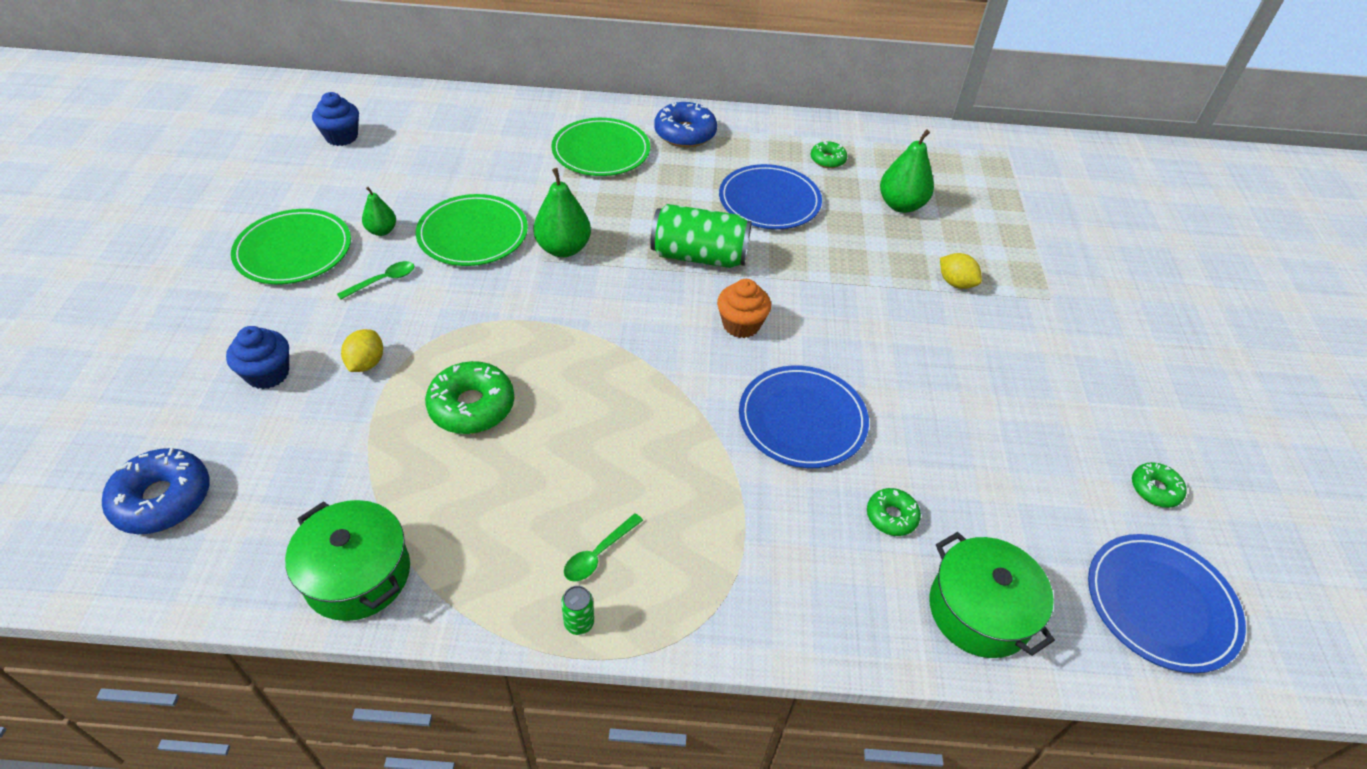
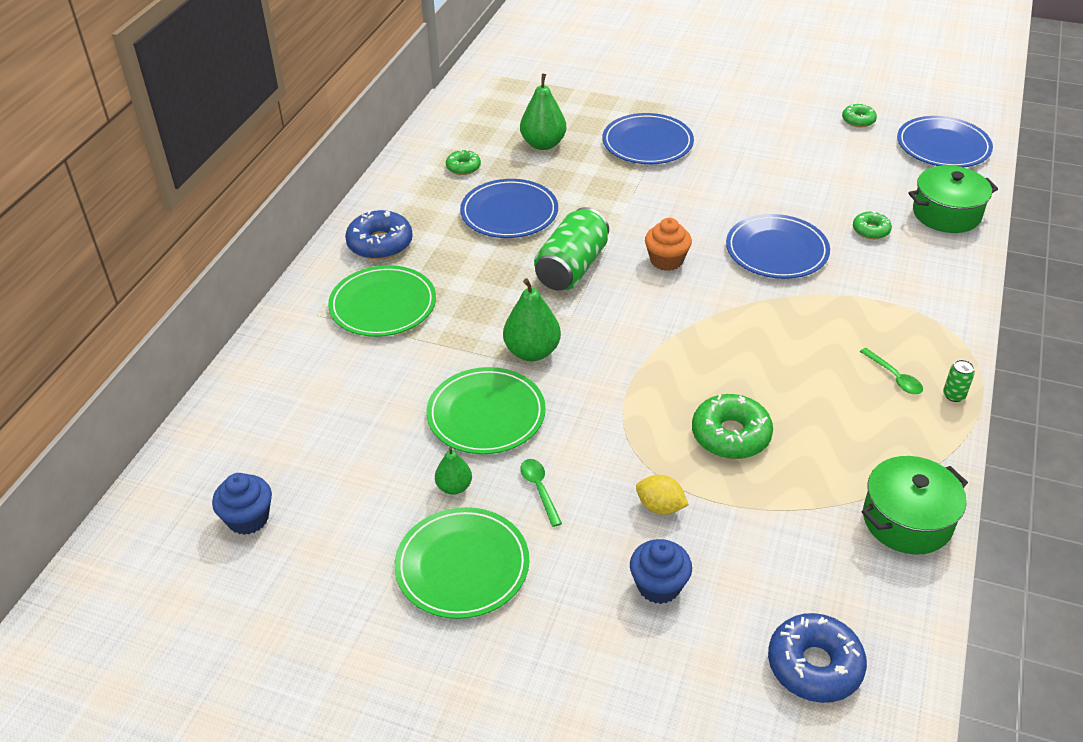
camera: 70 degrees left, 5 degrees down
(955, 283) = (647, 143): yellow lemon -> blue plate

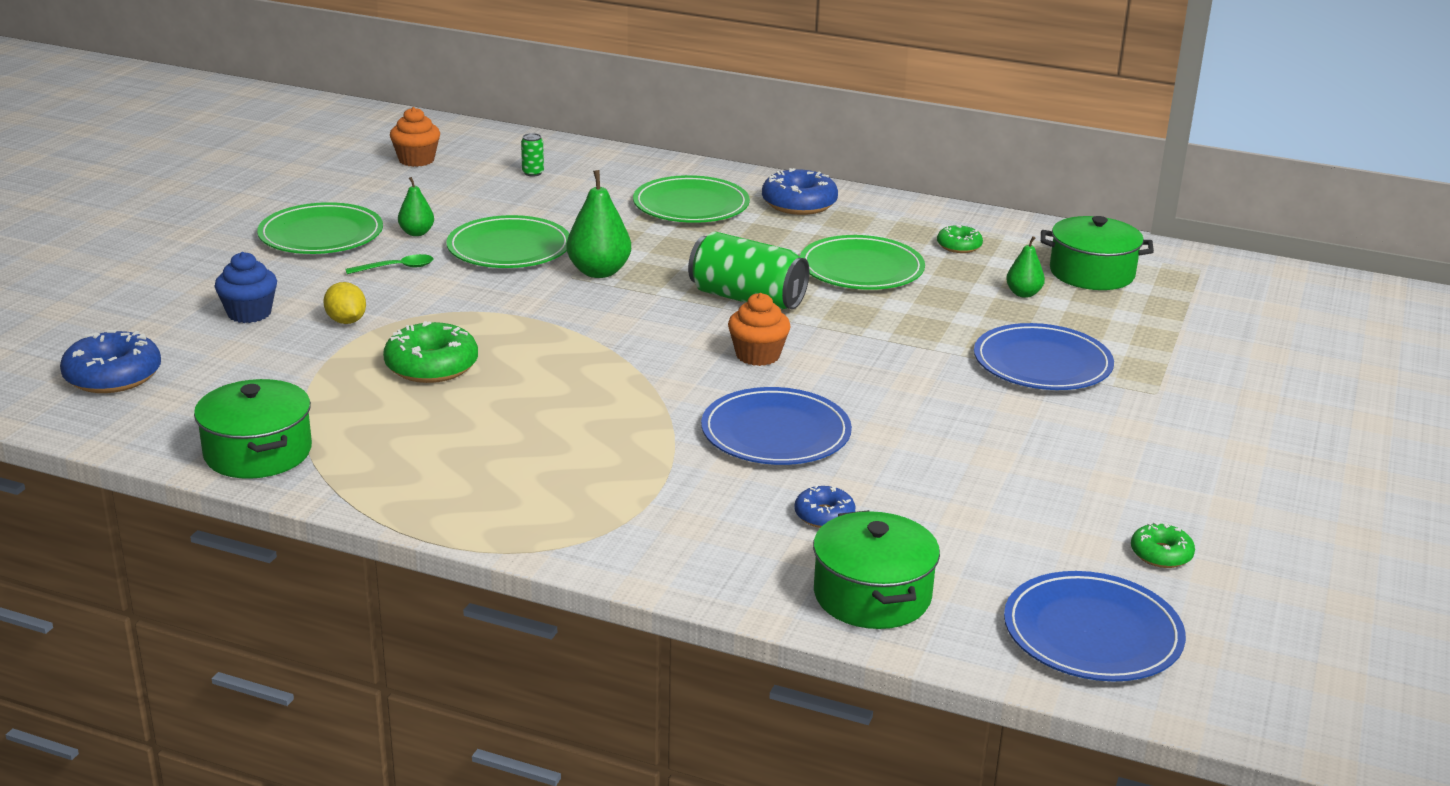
camera: 90 degrees right, 15 degrees down
(248, 518) = (416, 160): blue cupcake -> orange cupcake
(505, 115) = (1092, 273): none -> green pot
(509, 212) = (861, 269): blue plate -> green plate
(543, 144) = (1023, 294): green pear -> green pear, size x0.58
(660, 507) = (346, 321): yellow lemon -> yellow lemon turned 60 degrees counterclockwise
(871, 230) = (824, 515): green donut -> blue donut
(894, 377) = (493, 483): green spoon -> none
(954, 395) = (445, 521): green can -> green can (533, 173)

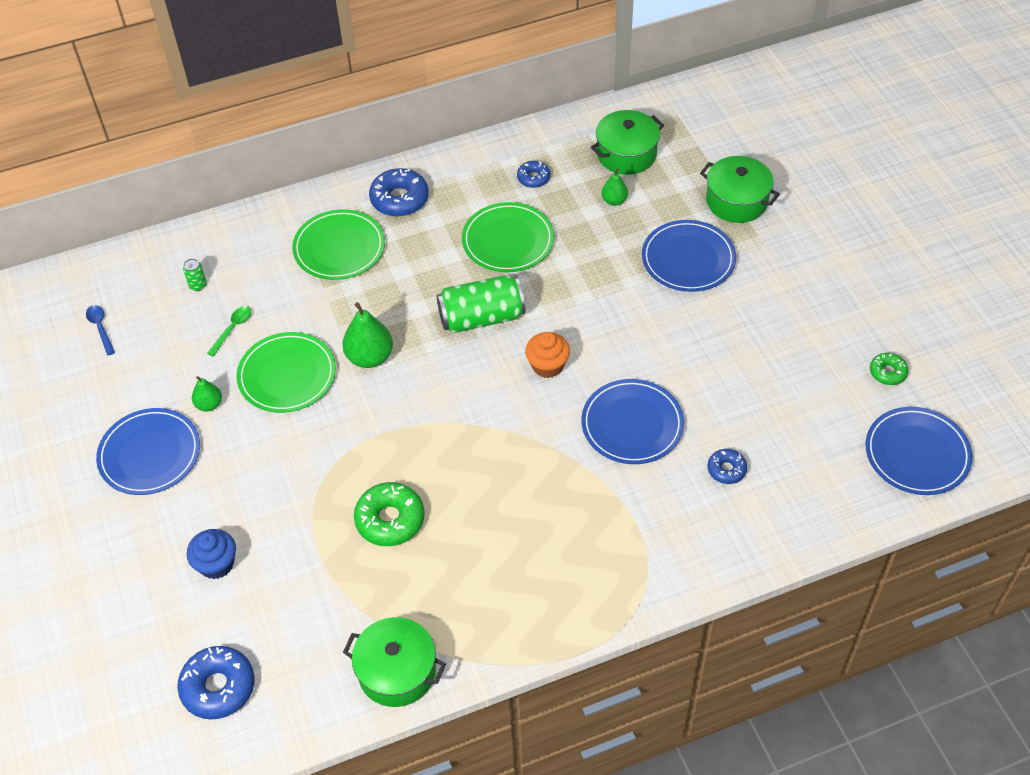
camera: 40 degrees left, 25 degrees up
(321, 234) = (150, 454): green plate -> blue plate
(346, 321) = (285, 522): yellow lemon -> none
(397, 268) = (245, 448): green spoon -> green spoon (233, 329)
(416, 160) = (100, 328): orange cupcake -> blue spoon
(872, 595) = (809, 509): green pot -> green pot (736, 201)
(959, 246) = (533, 178): green donut -> blue donut

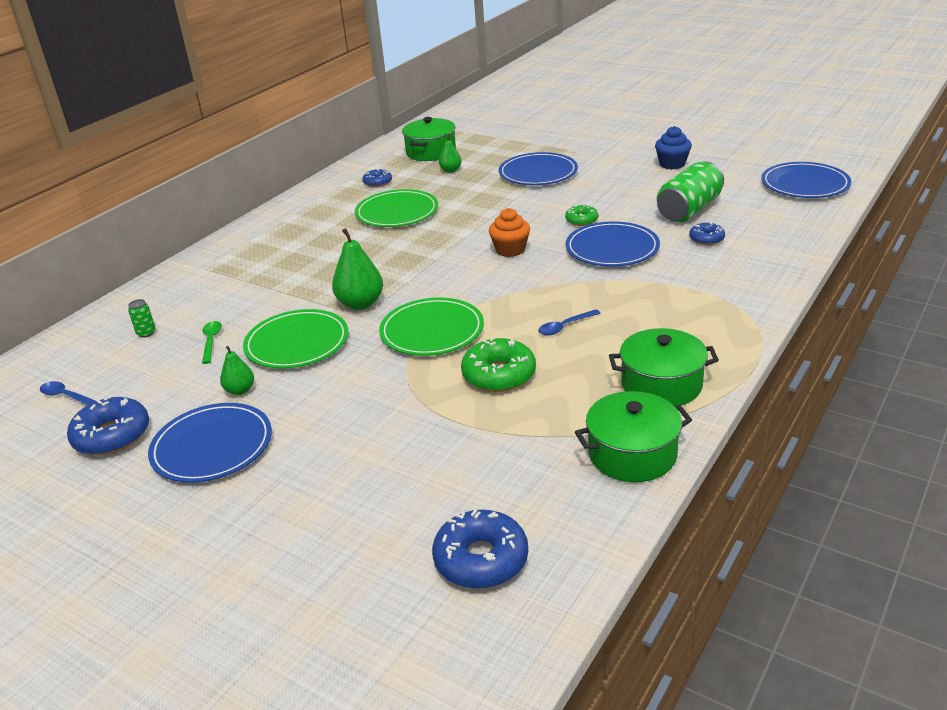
camera: 35 degrees left, 20 degrees down
(216, 564) = (371, 480): blue cupcake -> blue cupcake (672, 164)
(339, 248) = (260, 265): green plate -> green plate (432, 331)
(399, 199) = (282, 227): blue donut -> blue donut (112, 436)
(481, 318) = (427, 250): green can -> green can (689, 210)
(489, 500) = (564, 327): none -> blue spoon
(736, 201) = (533, 143): green pot -> green pot (661, 385)
(887, 372) = (733, 164): green donut -> green donut (581, 220)

